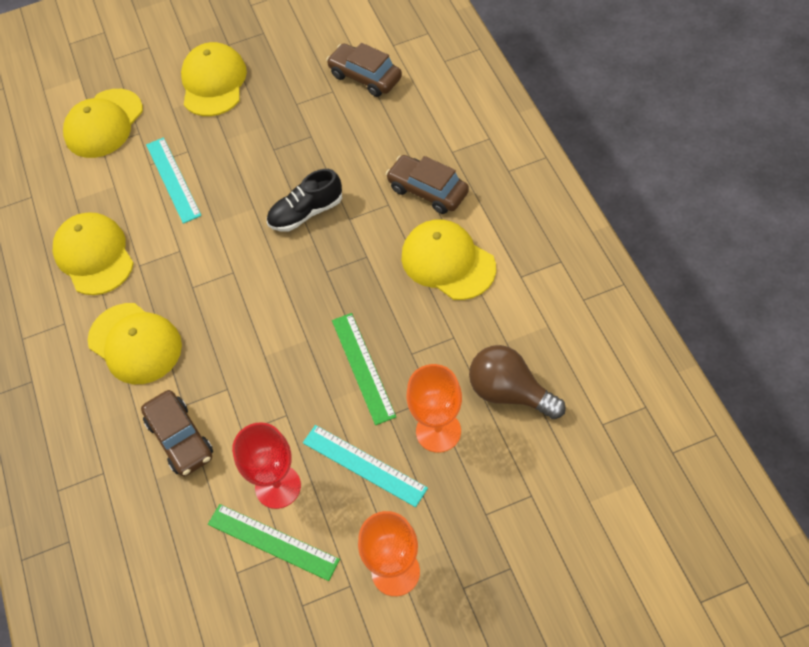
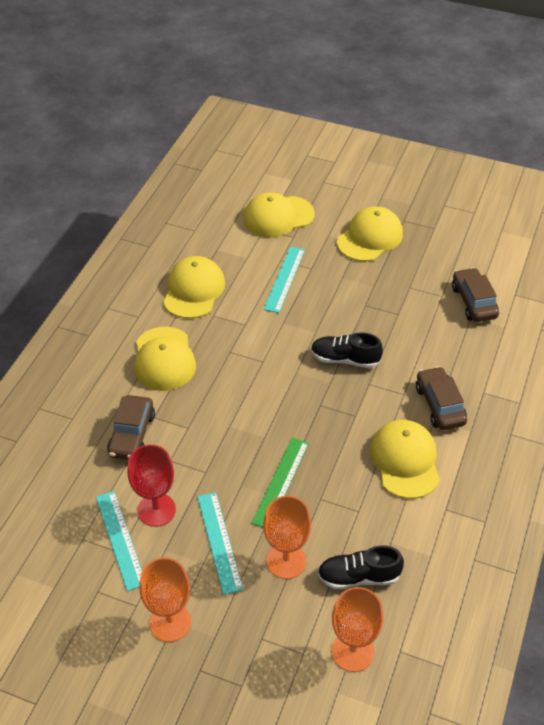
camera: 35 degrees right, 10 degrees down
(272, 542) = (120, 539): green ruler -> turquoise ruler
(510, 392) = (358, 577): brown light bulb -> black shoe
(567, 458) = (352, 651): none -> orange goblet

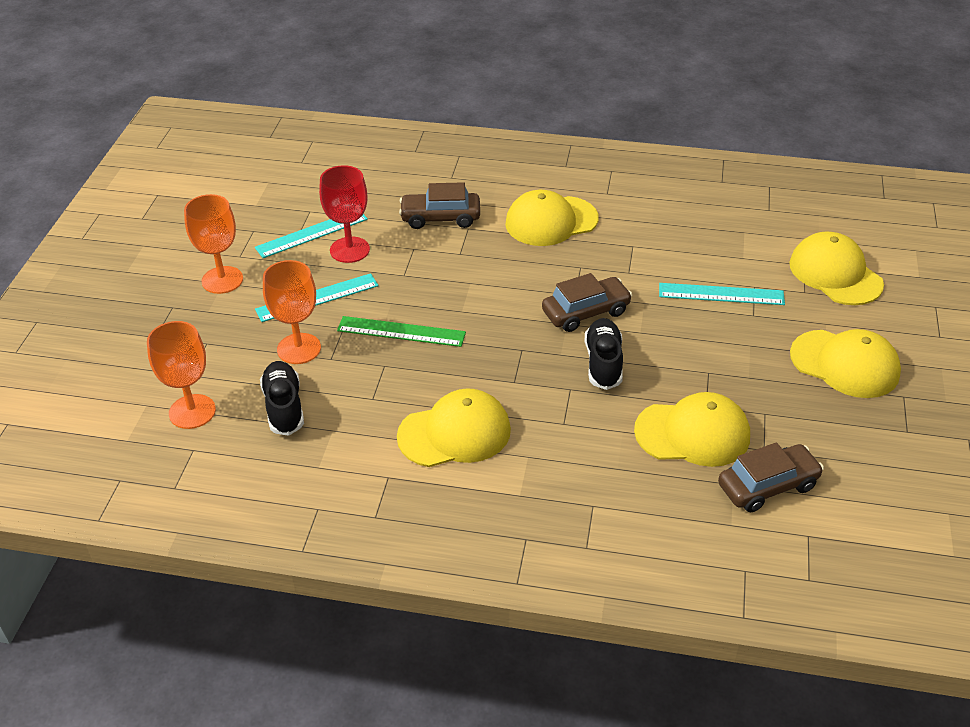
camera: 80 degrees right, 5 degrees down
(194, 290) = (666, 225): yellow cap -> yellow cap (692, 433)
(439, 405) = (555, 460): brown car -> brown car (585, 312)

